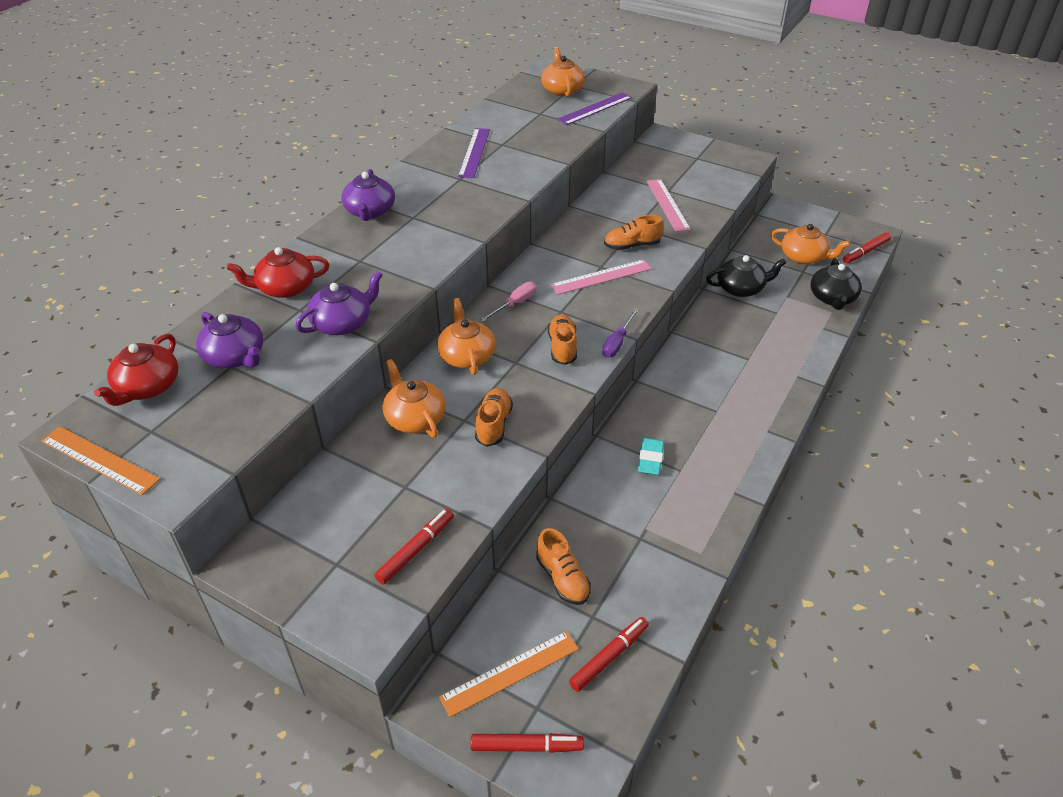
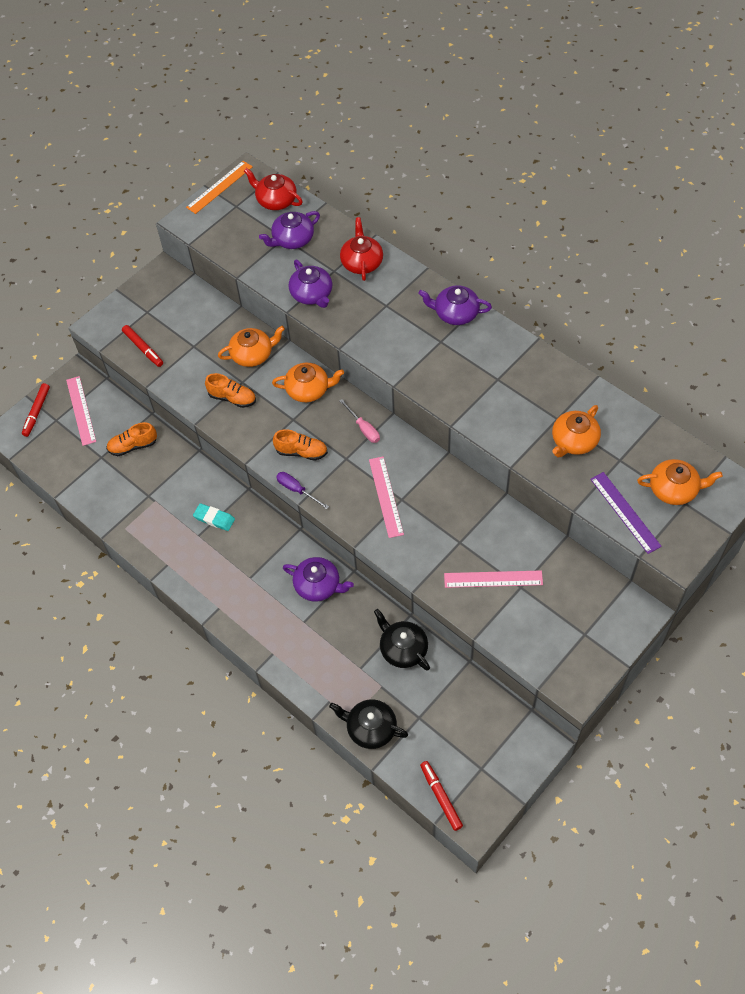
camera: 105 degrees right, 15 degrees up
(474, 152) = (544, 394): purple ruler -> none
(510, 672) = (81, 410): orange ruler -> pink ruler
(609, 657) = (72, 460): red marker -> none
(632, 246) = (428, 531): orange shoe -> none
(700, 354) = (318, 585): none -> purple teapot
(741, 288) = (403, 649): black teapot -> black teapot turned 135 degrees clockwise
(804, 257) = (443, 728): orange teapot -> orange teapot (574, 441)

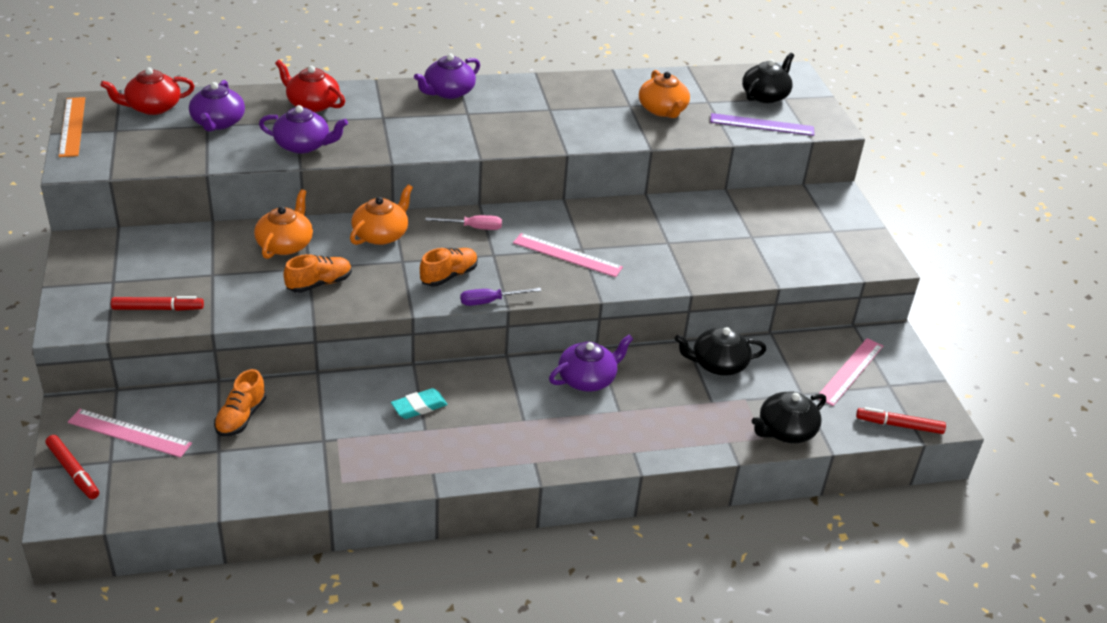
camera: 60 degrees left, 20 degrees down
(493, 579) = (727, 246): pink ruler -> pink ruler (850, 371)
(674, 489) = (765, 95): orange teapot -> black teapot

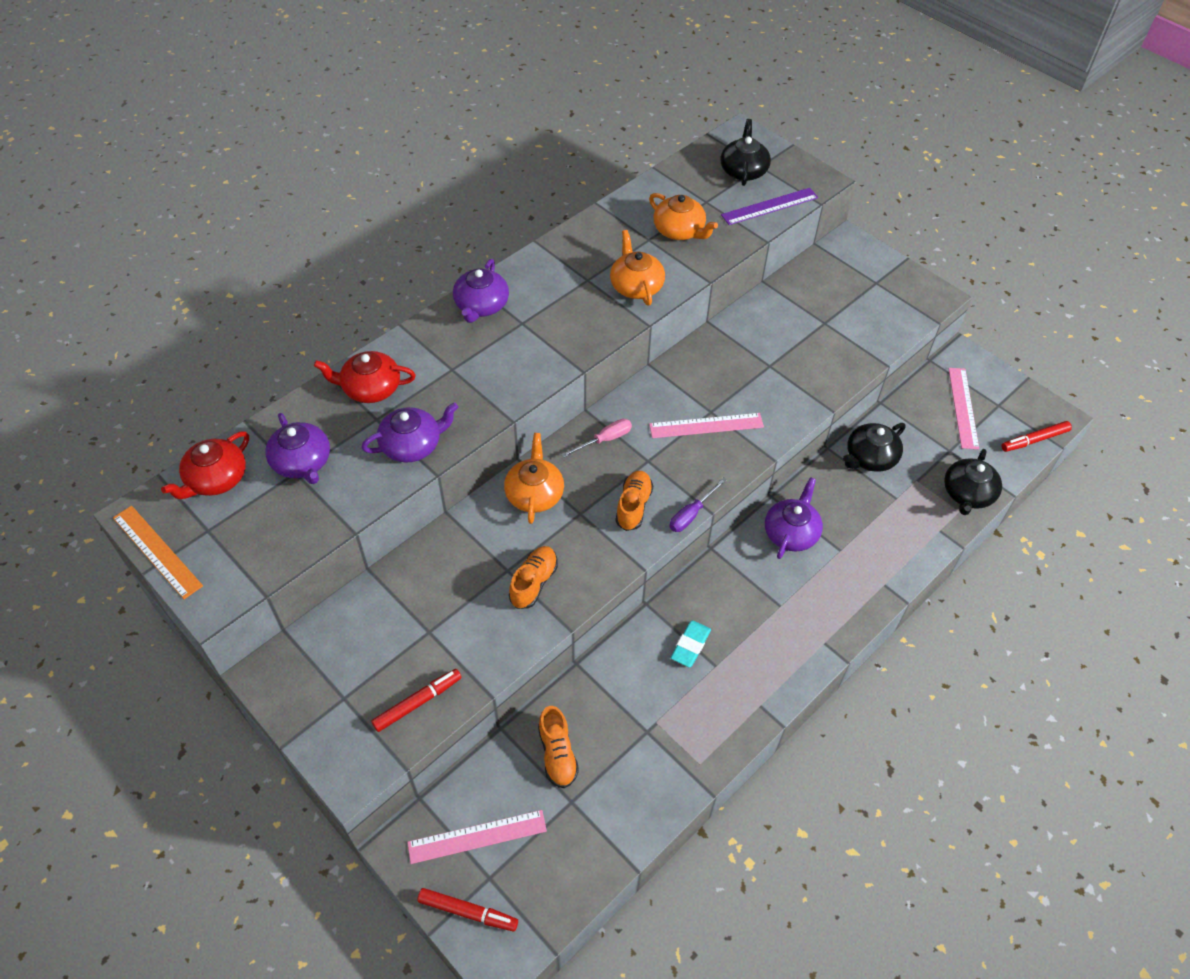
camera: 30 degrees left, 15 degrees up
(285, 244) = (461, 556): orange teapot -> orange teapot (636, 286)

